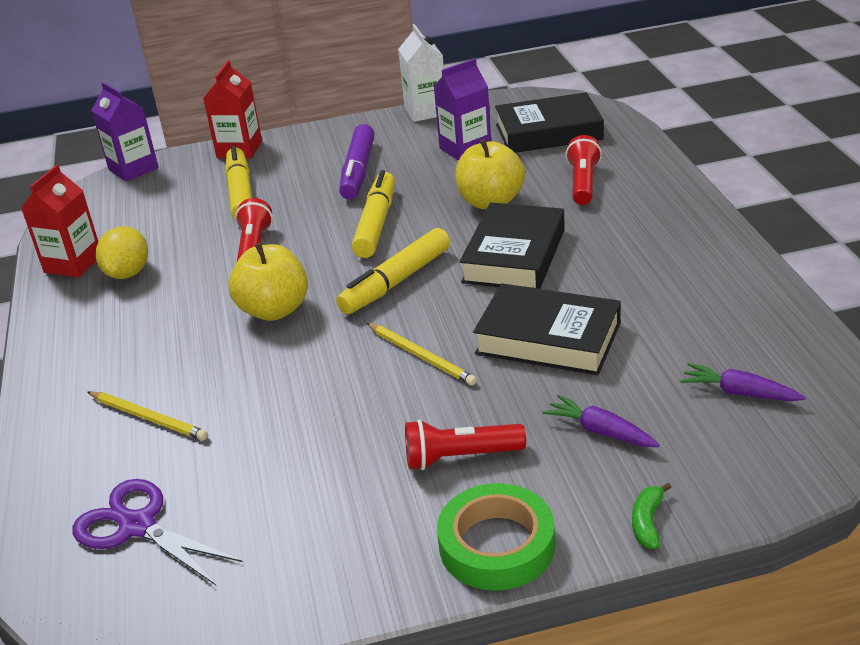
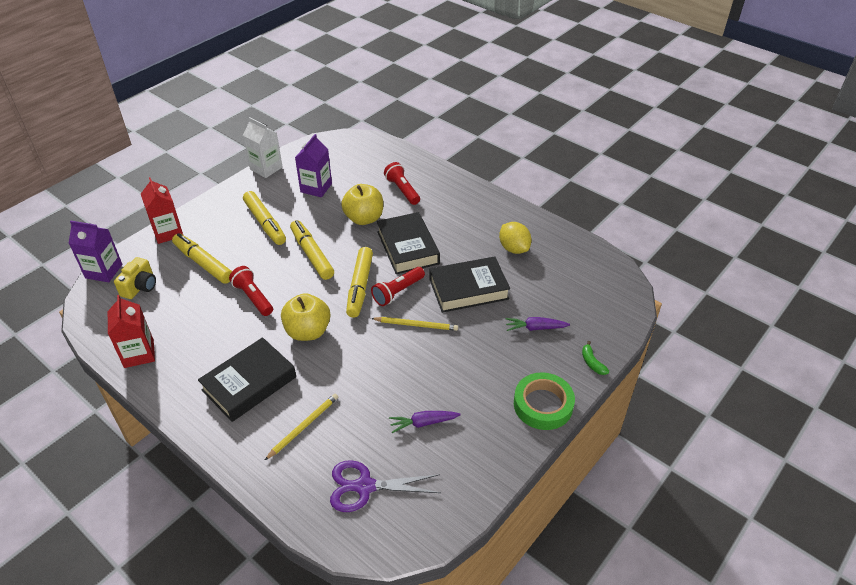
camera: 40 degrees left, 10 degrees up
(128, 273) = (186, 345): yellow lemon -> yellow lemon (514, 248)
(148, 418) = (304, 426): yellow pencil -> yellow pencil turned 45 degrees counterclockwise
(150, 196) = (140, 286): none -> yellow camera
(358, 171) = (265, 223): purple marker -> yellow marker
(460, 457) = (487, 370): red flashlight -> red flashlight (397, 292)
(548, 132) = (353, 162): black book -> black book (249, 383)
(739, 392) = (574, 282): purple carrot -> purple carrot (423, 423)

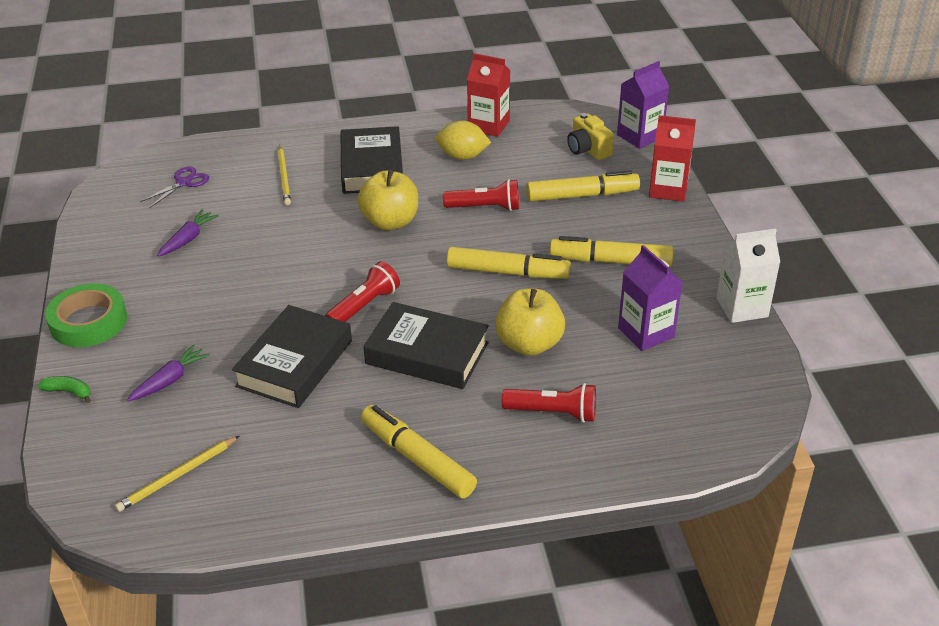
camera: 130 degrees right, 5 degrees down
(360, 287) = (409, 283): yellow marker -> yellow marker (417, 459)
(364, 487) = (184, 182): purple scissors -> purple scissors, size x0.66
(397, 292) = (364, 306): red flashlight -> red flashlight turned 45 degrees clockwise
(416, 325) = (300, 294): yellow pencil -> yellow pencil (177, 476)
(514, 248) = (304, 450): yellow lemon -> yellow lemon (462, 156)

